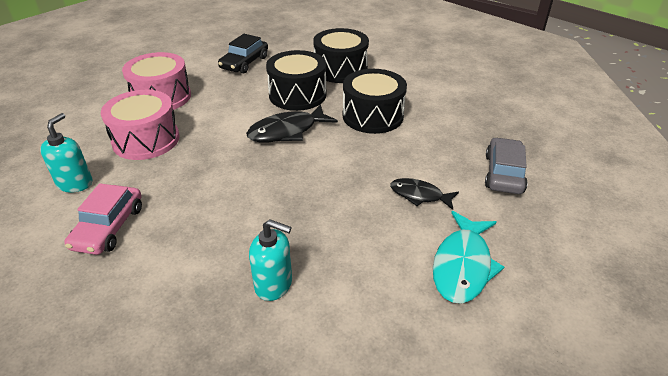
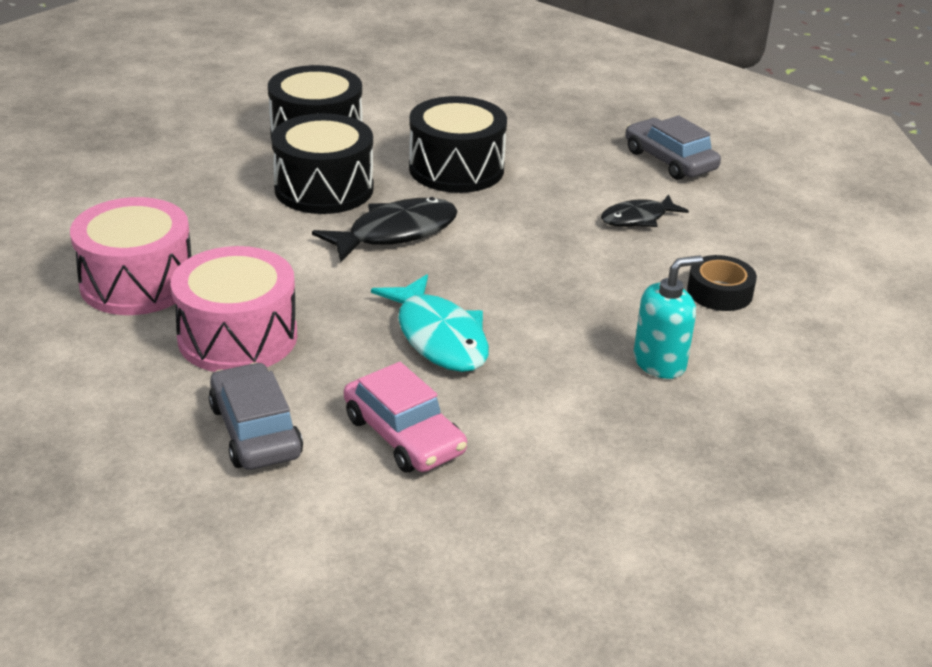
camera: 50 degrees left, 5 degrees down
(75, 183) = (255, 431): turquoise soap dispenser -> grey car
(244, 63) = (164, 185): black car -> none
(287, 131) = (395, 233): black fish -> black fish turned 135 degrees counterclockwise
(385, 270) = (719, 292): none -> black tape
(462, 265) = (764, 252): turquoise fish -> turquoise fish (439, 337)

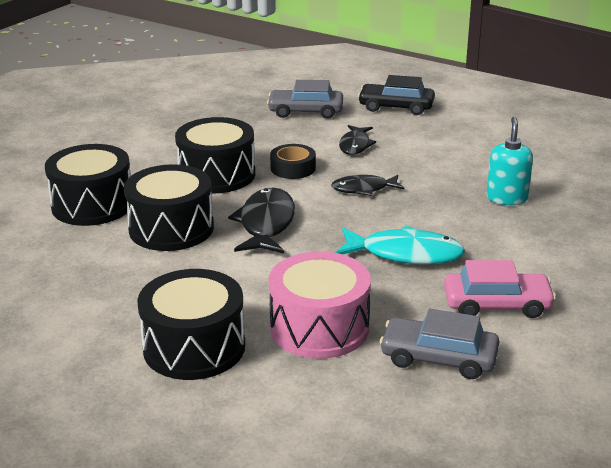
camera: 50 degrees left, 5 degrees down
(137, 283) = (194, 347): pink drum -> black drum
(545, 260) = (363, 189): none -> black fish
(719, 292) = (458, 155): black tape -> black tape (293, 168)
(775, 208) = (396, 107): none -> black car

